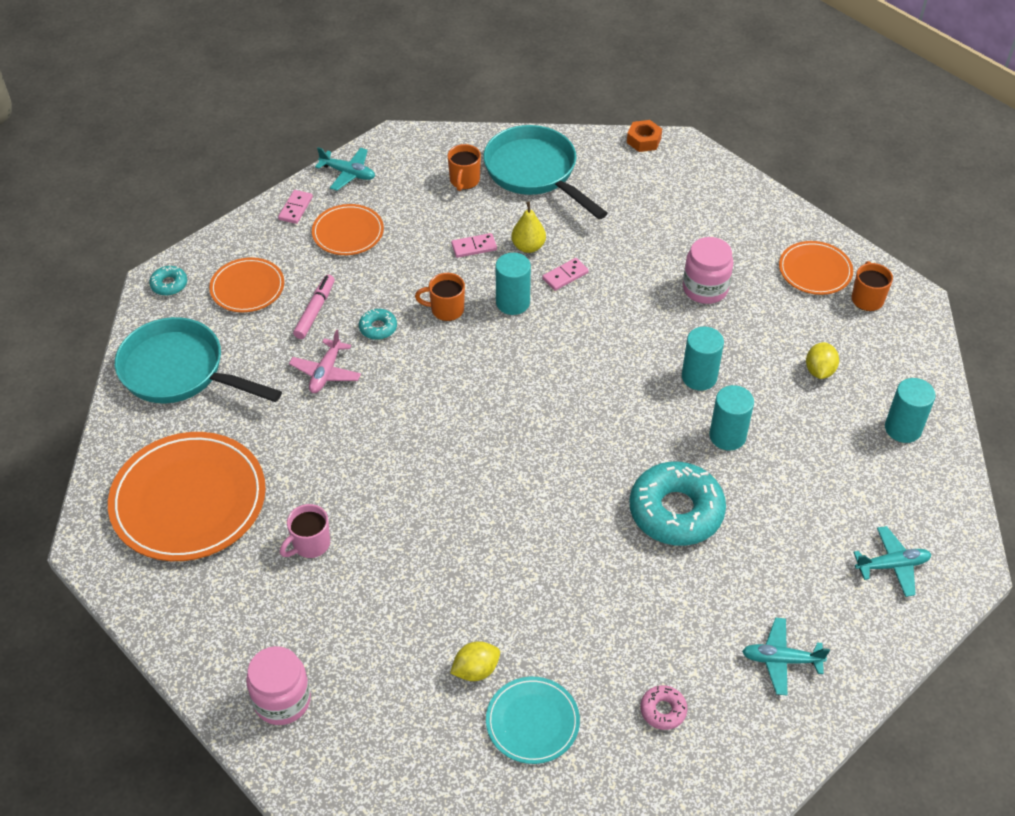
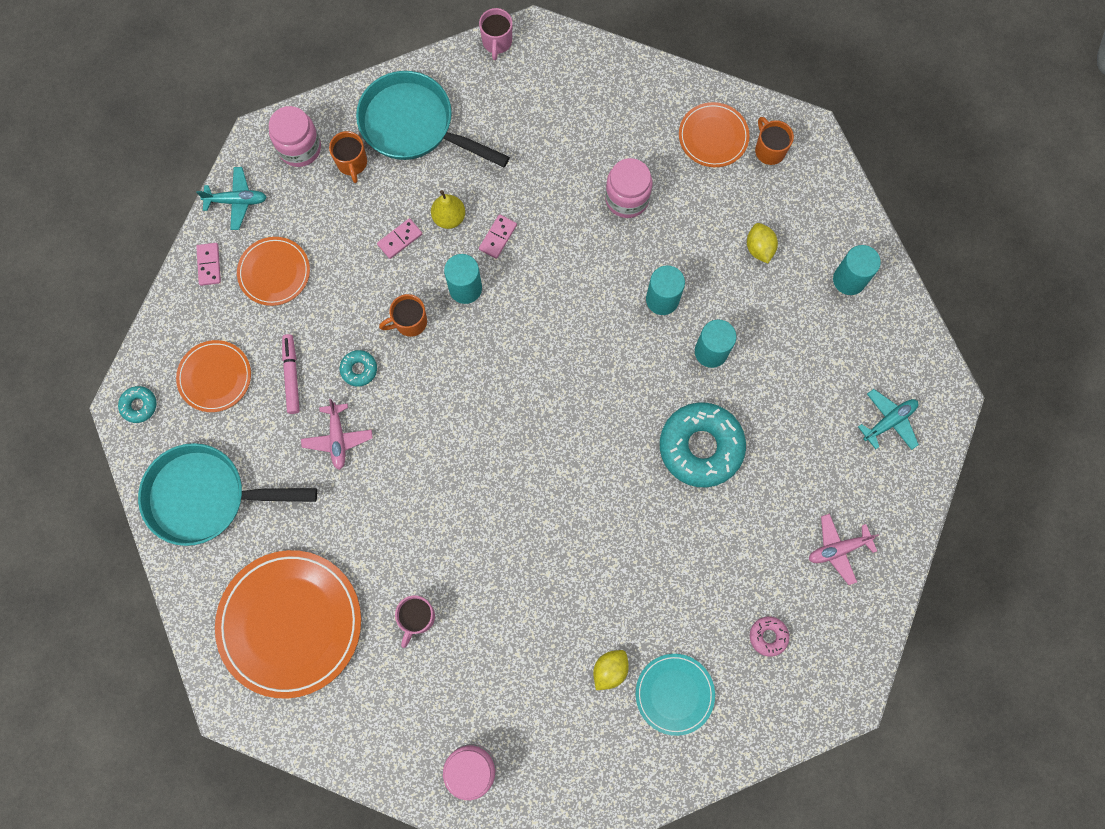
camera: 25 degrees left, 25 degrees up
(425, 156) = (300, 148): none -> pink jar
(644, 140) = (497, 42): orange nut -> pink mug
(781, 660) = (838, 549): turquoise plane -> pink plane

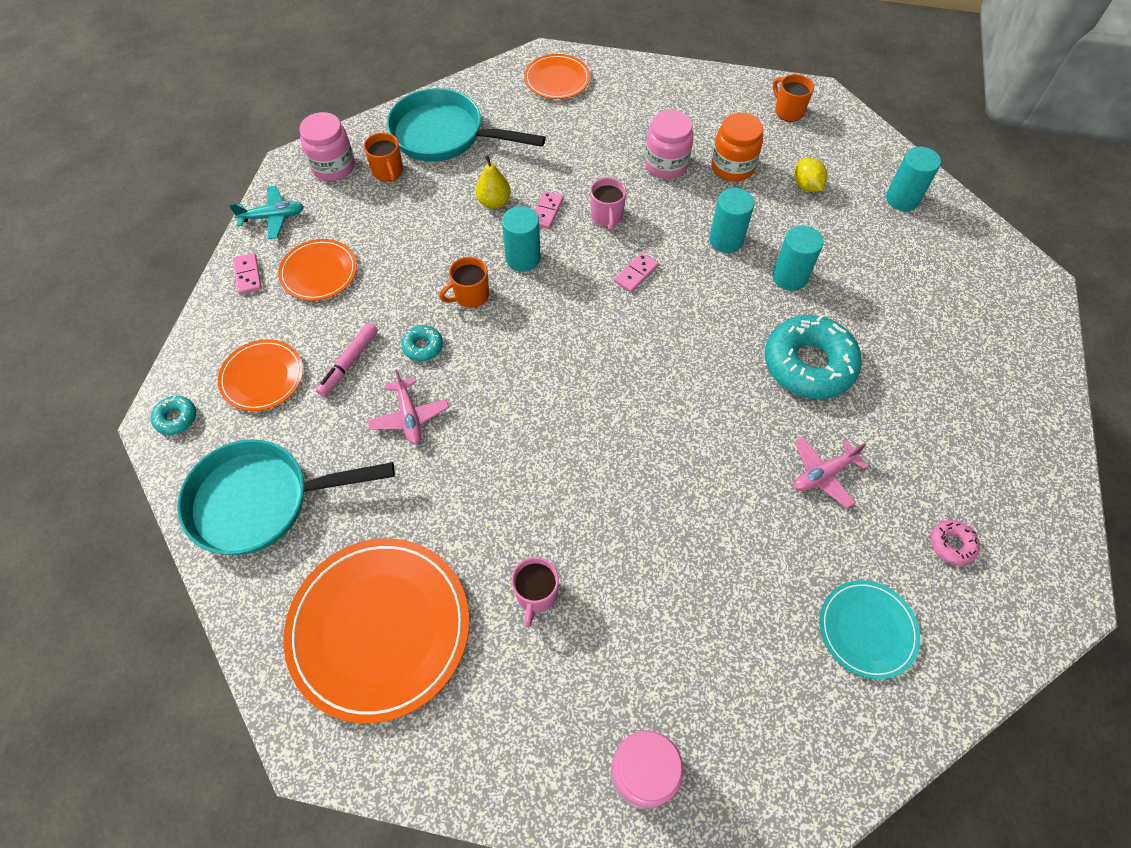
camera: 10 degrees left, 15 degrees down
(291, 376) = (349, 363): pink marker -> pink marker turned 135 degrees counterclockwise
(400, 239) = (447, 226): pink domino -> pink domino (636, 274)
(497, 42) = (511, 66): pink mug -> pink mug (606, 217)
(609, 670) = (781, 615): yellow lemon -> none
(692, 213) = (732, 167): none -> orange jar
(713, 136) = (732, 108): orange plate -> orange plate (557, 79)
(838, 549) = (991, 440): pink plane -> pink plane (823, 474)
(889, 421) = (992, 312): turquoise plane -> none

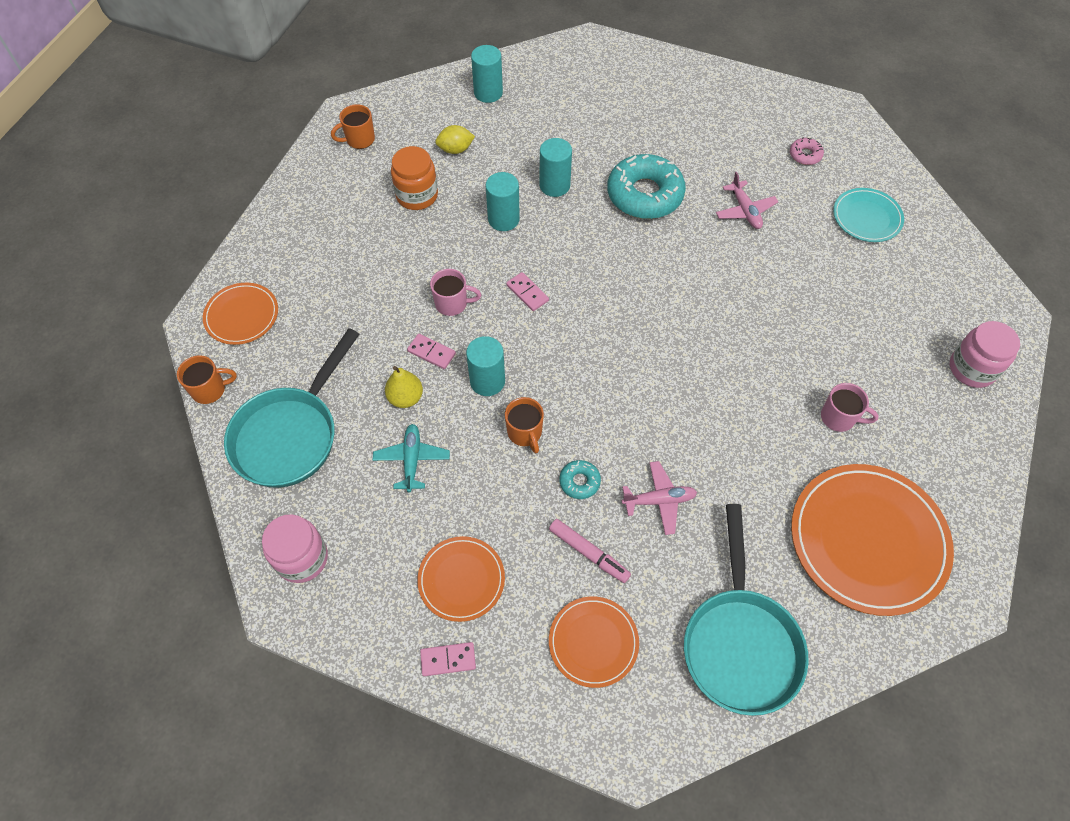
camera: 80 degrees left, 0 degrees up
(176, 418) = (633, 736): turquoise donut -> none
(273, 217) = (364, 630): turquoise plane -> turquoise plane (412, 460)
(388, 172) = (329, 498): orange mug -> orange mug (210, 390)
(666, 164) = (398, 244): pink jar -> none

